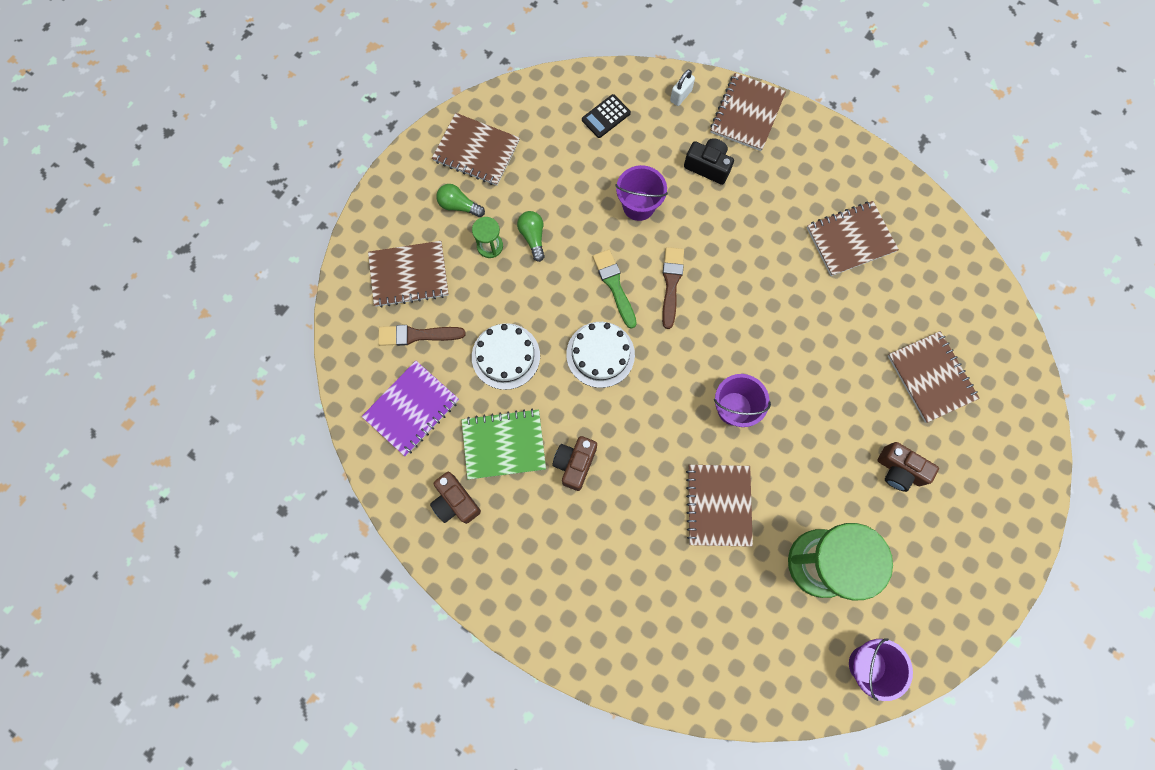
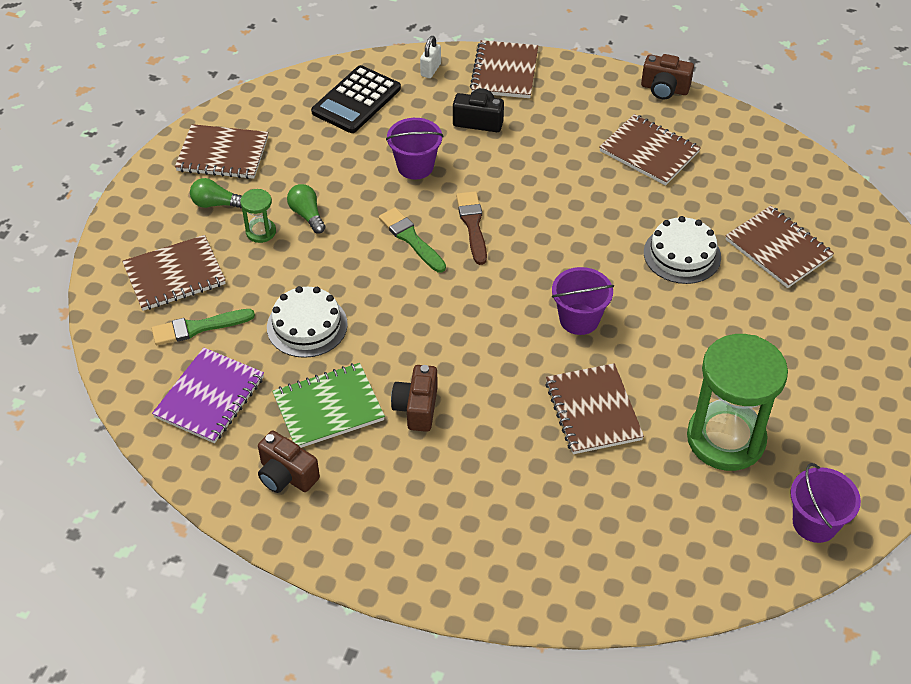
camera: 15 degrees left, 25 degrees down
(417, 335) = (198, 327): brown brush -> green brush
(600, 354) = (414, 302): white cake -> white cake (682, 254)
(606, 116) = (356, 100): black calculator -> black calculator, size x1.75
(850, 239) = (649, 152): brown notebook -> brown notebook turned 75 degrees clockwise
(899, 470) = (777, 336): brown camera -> brown camera (664, 89)

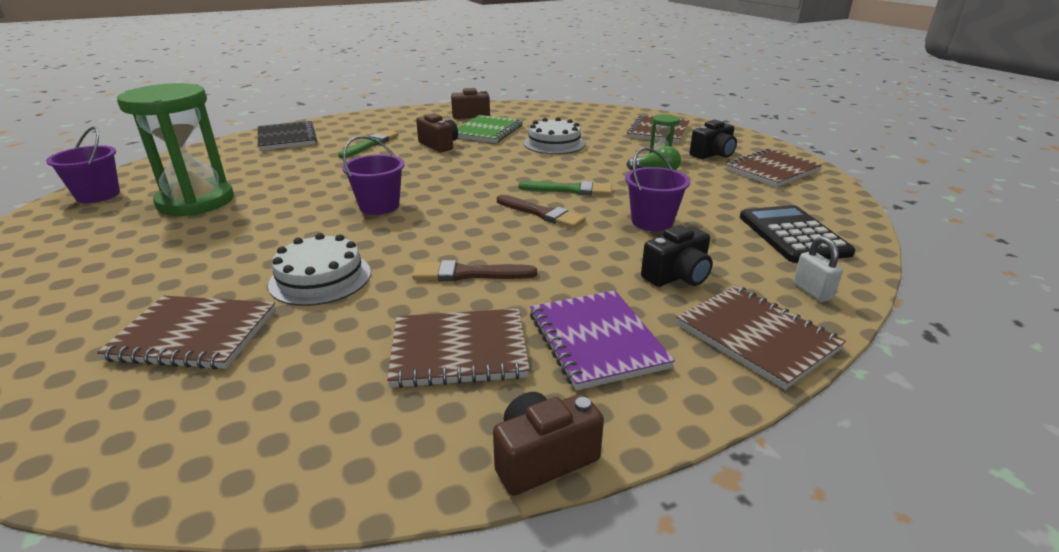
camera: 135 degrees right, 20 degrees down
(198, 327) = (604, 126): green brush -> green brush (370, 144)
(210, 397) = (550, 116): purple notebook -> purple notebook (596, 340)
(216, 204) = (713, 154): green light bulb -> black camera
(559, 564) = (286, 138): none -> black notebook
(590, 199) = (468, 274): none -> brown brush
(593, 411) = (319, 179): brown notebook -> none

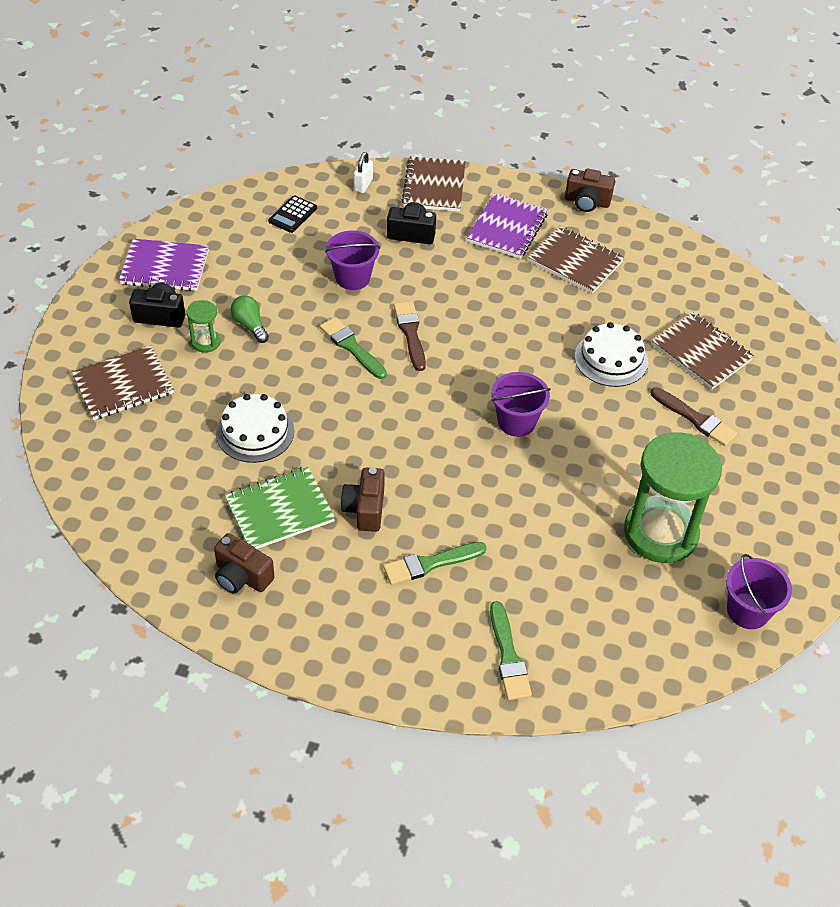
camera: 140 degrees left, 20 degrees up
(286, 138) = (508, 656): black notebook -> green brush
(468, 274) = (522, 307): brown brush -> brown brush (695, 419)
(772, 170) = (165, 267): brown notebook -> purple notebook
(792, 235) = (293, 215): black calculator -> black calculator, size x0.57

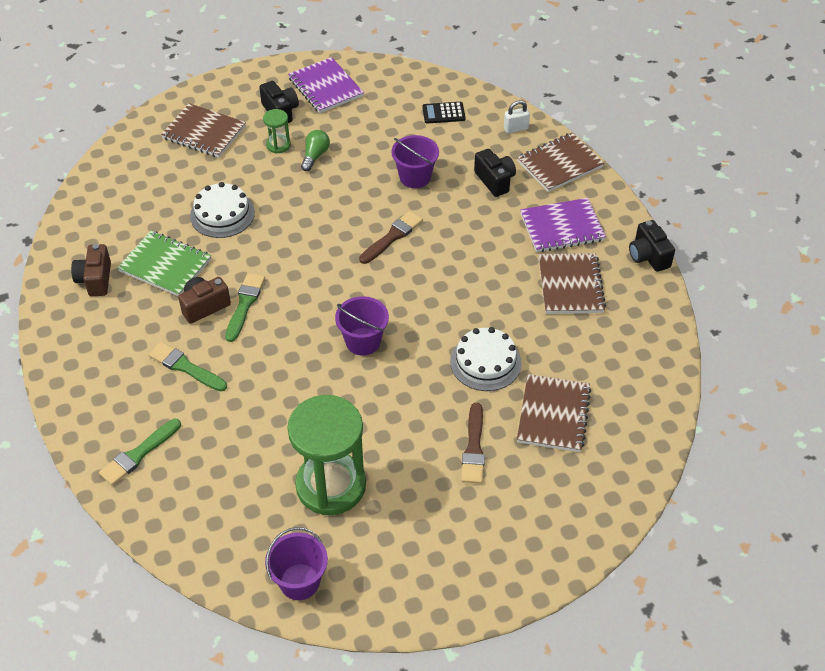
camera: 55 degrees right, 0 degrees up
(351, 347) = (347, 215): green brush -> green brush (245, 304)
(587, 202) = (648, 256): brown camera -> black camera

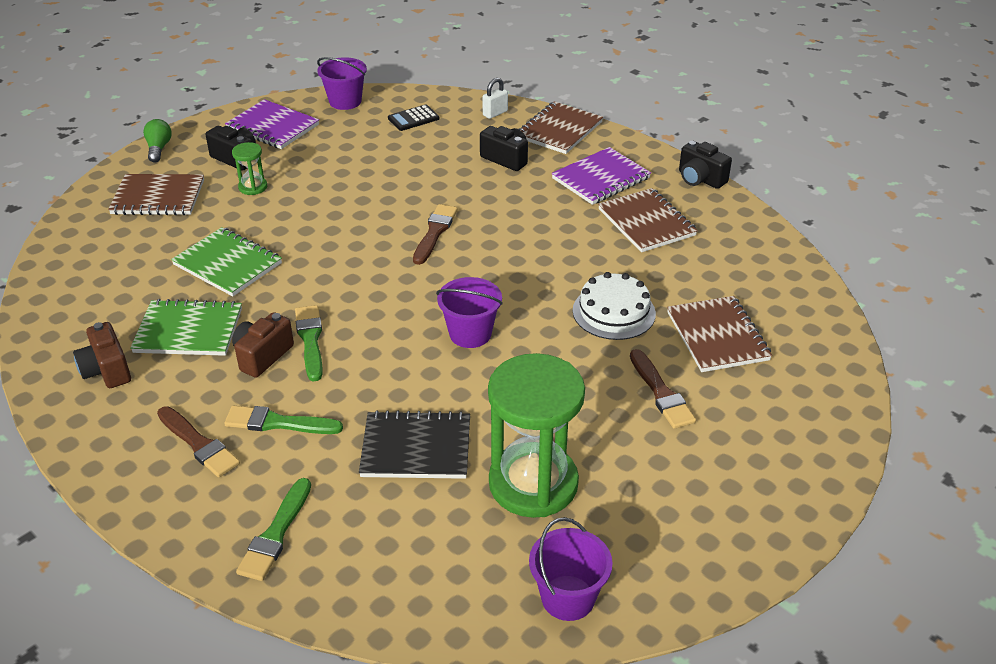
camera: 25 degrees left, 10 degrees down
(125, 364) = (199, 444): none -> brown brush
(222, 214) = (228, 264): white cake -> green notebook
(267, 424) = (416, 448): none -> black notebook
(315, 156) = (301, 186): green light bulb -> green light bulb (159, 148)
(415, 177) = (422, 177): purple bucket -> purple bucket (345, 101)

